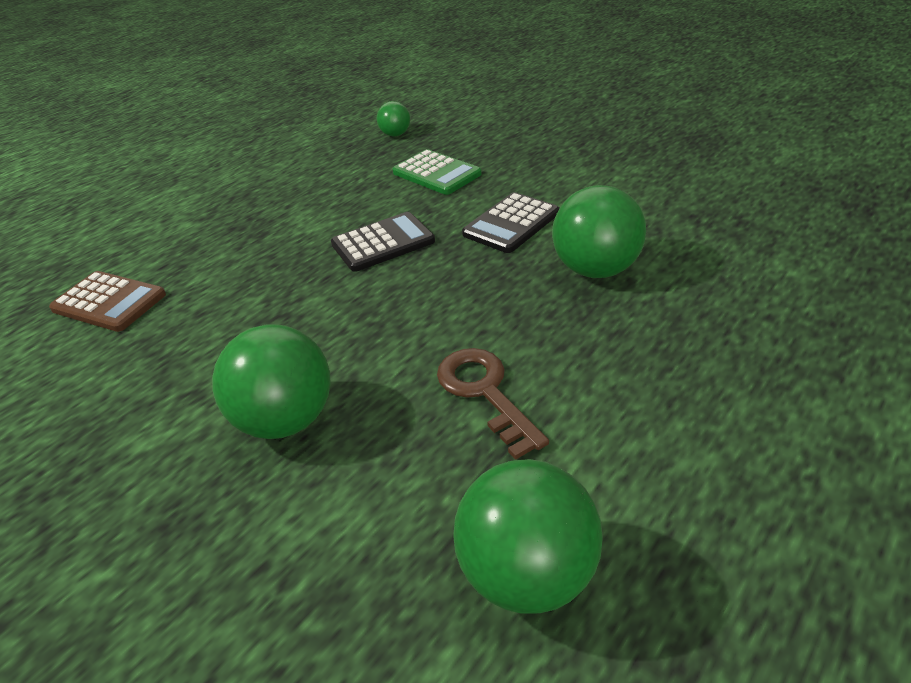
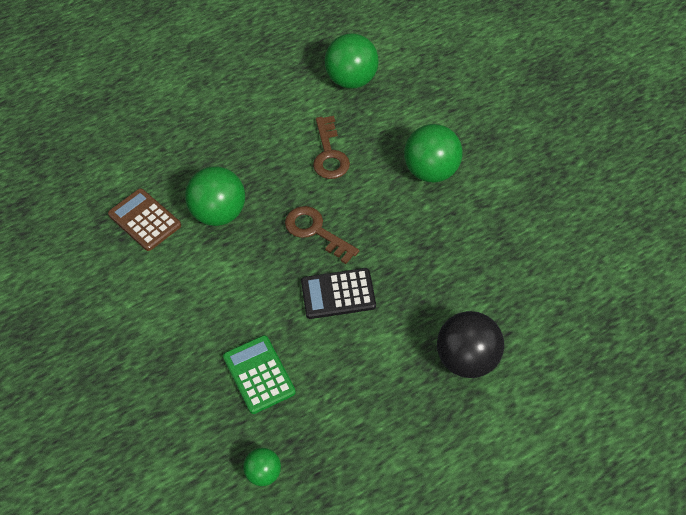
camera: 160 degrees left, 15 degrees up
(109, 302) = (544, 304): brown calculator -> brown calculator (144, 220)
(212, 235) = (468, 360): none -> black ball
(445, 289) = (316, 231): none -> brown key
(511, 224) = (240, 279): black calculator -> none

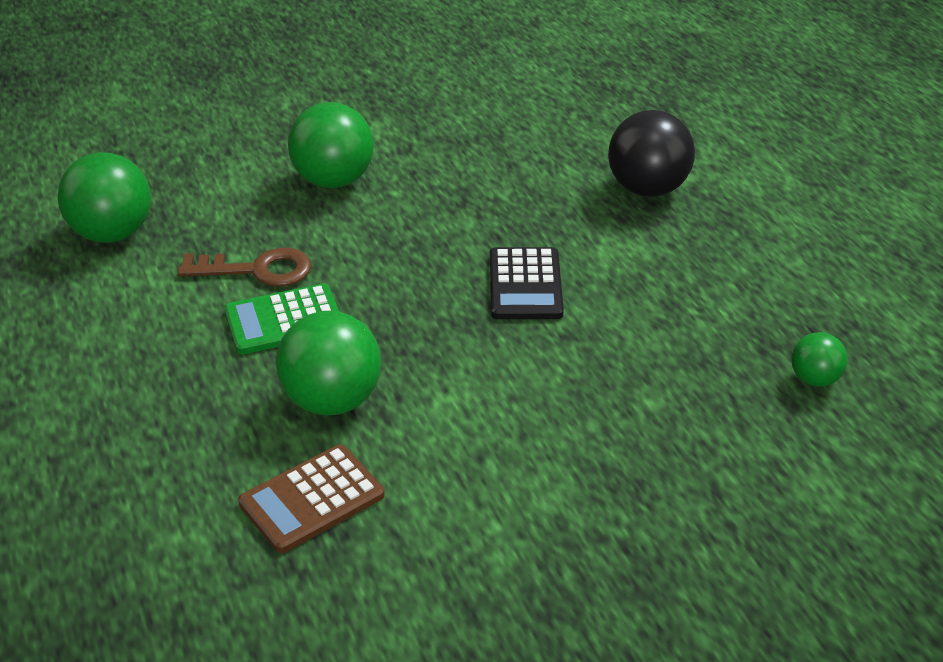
camera: 85 degrees left, 15 degrees down
(259, 374) = (653, 373): green calculator -> green calculator (284, 320)
(316, 231) = (405, 296): brown key -> none

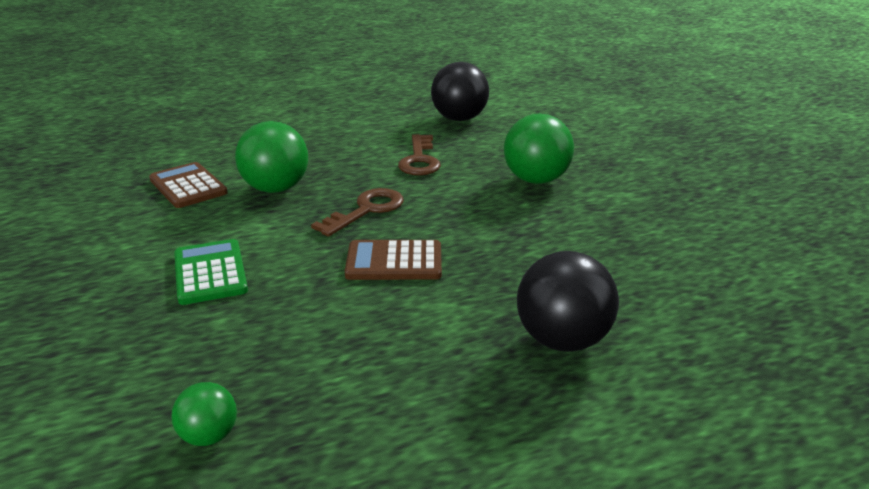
camera: 90 degrees right, 10 degrees down
(112, 233) = (459, 119): green ball -> black ball
(284, 320) = (363, 171): green calculator -> green calculator (210, 273)
(404, 311) = (366, 210): none -> brown key
(525, 285) = (394, 262): black calculator -> brown calculator

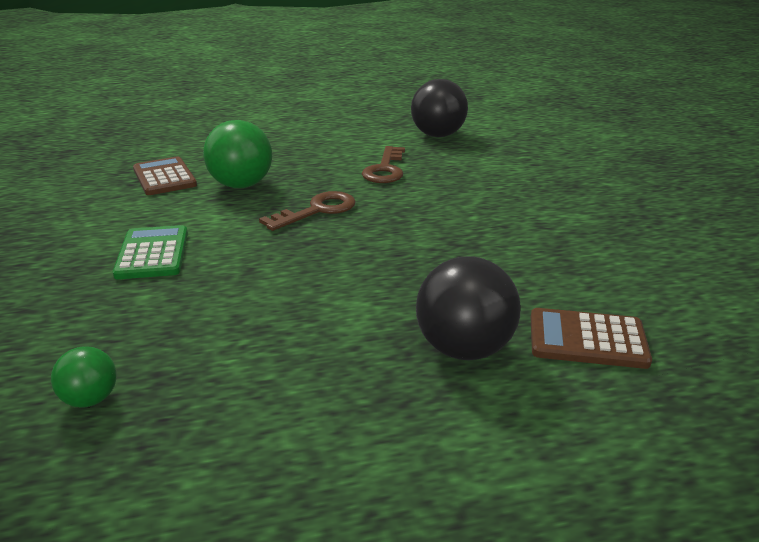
camera: 10 degrees right, 0 degrees up
(394, 262) = (325, 259): brown calculator -> brown calculator (587, 339)
(536, 180) = (493, 195): green ball -> none

